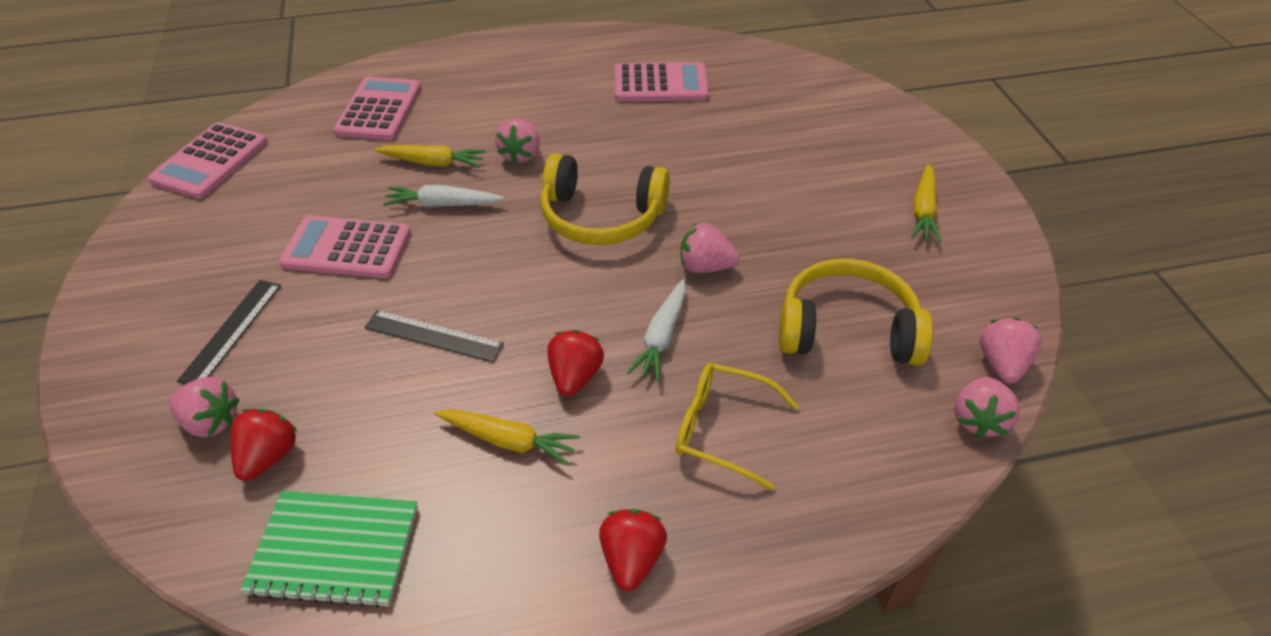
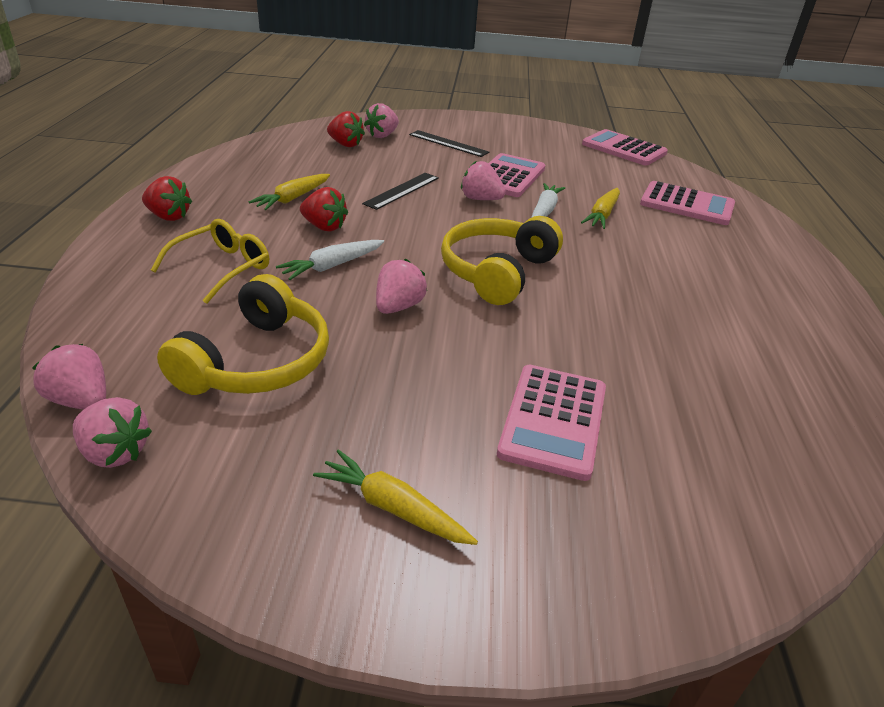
camera: 105 degrees right, 10 degrees down
(335, 550) = (270, 152): green notebook -> none
(521, 155) = (604, 252): pink strawberry -> pink strawberry (480, 199)
(660, 84) = (738, 361): pink calculator -> pink calculator (553, 420)
(661, 337) = (332, 266): white carrot -> white carrot turned 75 degrees counterclockwise

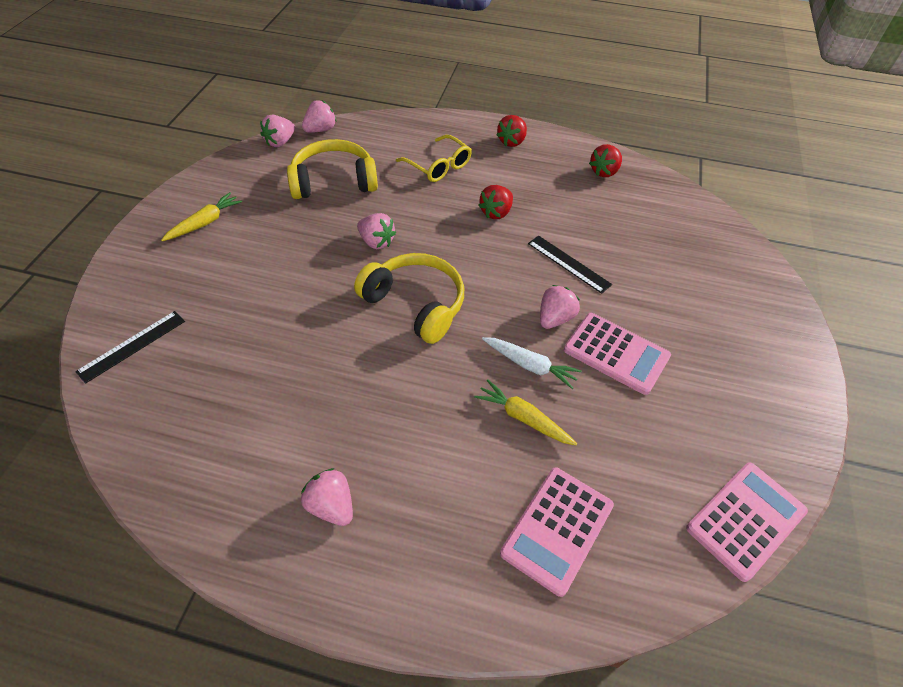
camera: 100 degrees right, 15 degrees up
(257, 362) = (333, 181): yellow headphones -> yellow headphones turned 135 degrees clockwise
(293, 198) = (545, 198): yellow carrot -> none
(332, 266) = (435, 214): white carrot -> none
(345, 144) = (674, 234): red strawberry -> red strawberry (604, 172)
(382, 135) = (709, 263): pink strawberry -> pink strawberry (331, 506)
(448, 143) = (702, 316): black ruler -> black ruler (132, 346)
(553, 420) = (236, 296): pink calculator -> none

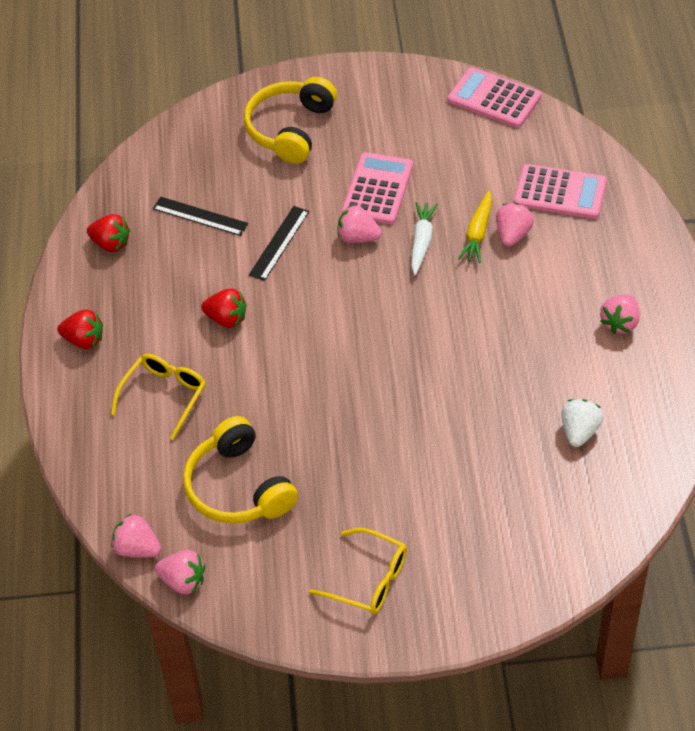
camera: 105 degrees left, 0 degrees up
(132, 346) = (560, 542): black ruler -> black ruler (200, 216)
(205, 223) = (368, 579): yellow carrot -> yellow glasses
(227, 407) = (579, 431): none -> white strawberry
(376, 242) = (322, 406): pink strawberry -> pink strawberry (512, 235)
(416, 304) = (392, 342): yellow headphones -> yellow headphones (290, 129)

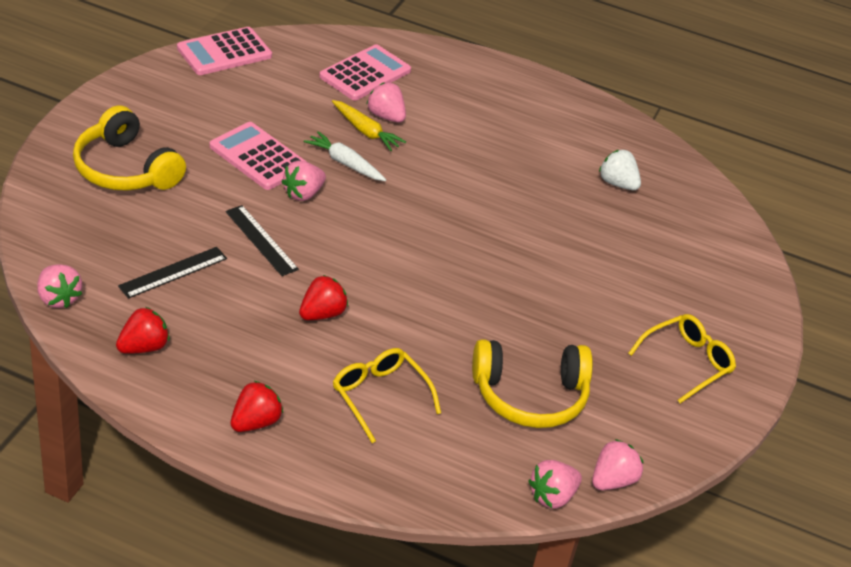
camera: 70 degrees left, 10 degrees down
(620, 323) = (527, 114): pink strawberry -> pink strawberry (58, 298)

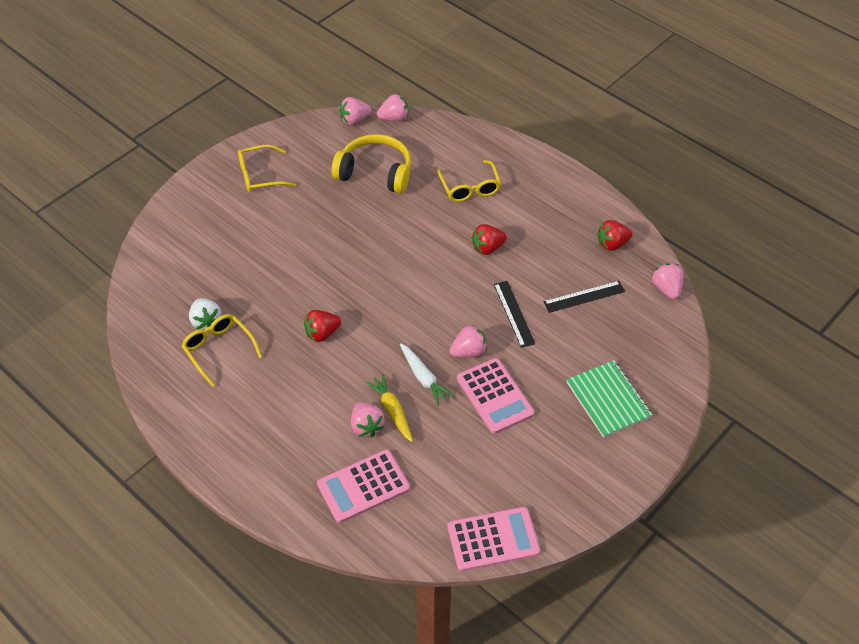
camera: 155 degrees left, 10 degrees up
(125, 169) = (608, 400): yellow headphones -> green notebook
(255, 422) = (551, 185): red strawberry -> red strawberry (322, 333)
(582, 160) = (219, 350): none -> yellow glasses

